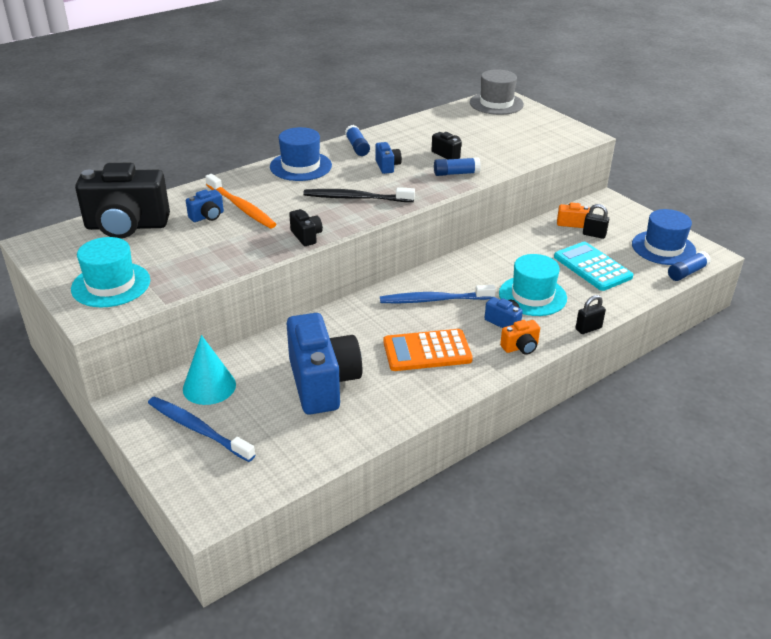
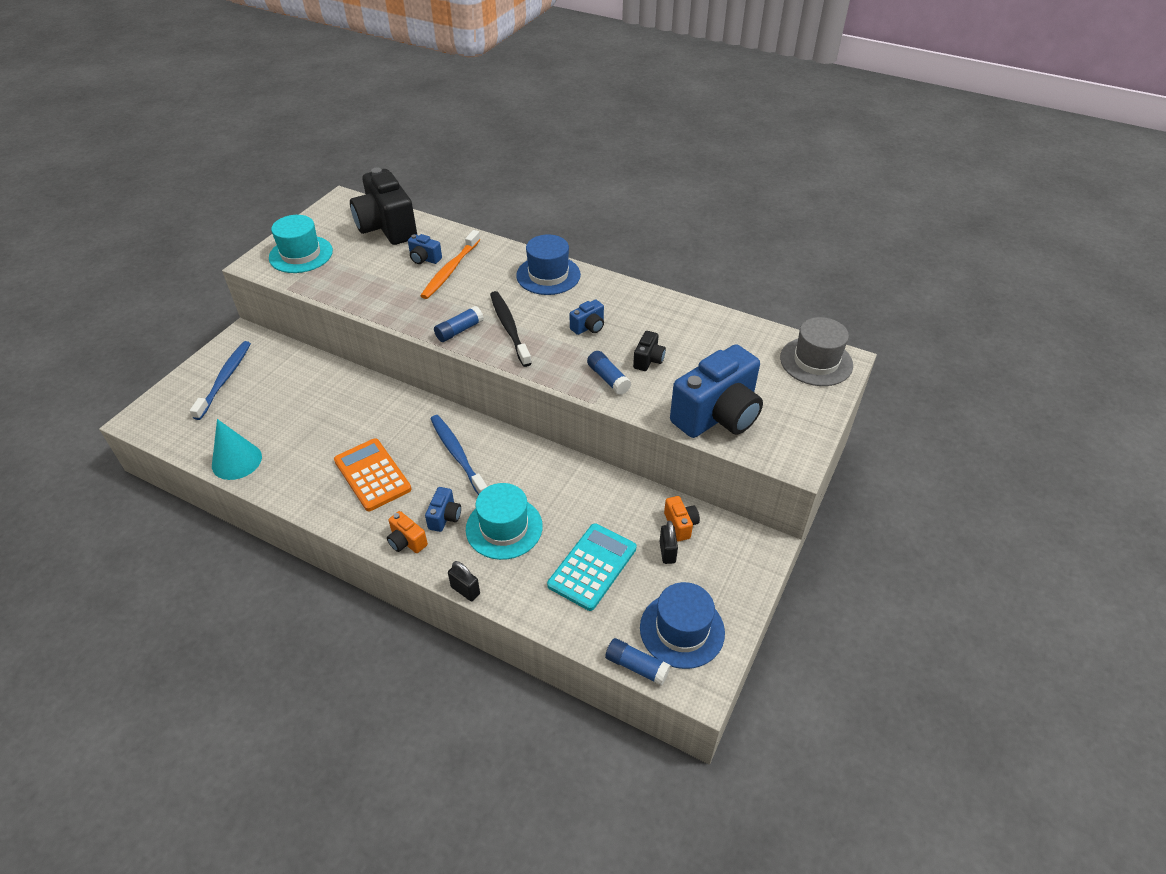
camera: 65 degrees right, 10 degrees up
(209, 386) = (276, 365): turquoise cone -> turquoise cone (237, 461)
(306, 236) = (421, 322): black camera -> none
(323, 383) = (302, 424): blue camera -> blue camera (717, 416)
(357, 147) = (615, 295): blue glue stick -> blue glue stick (459, 330)

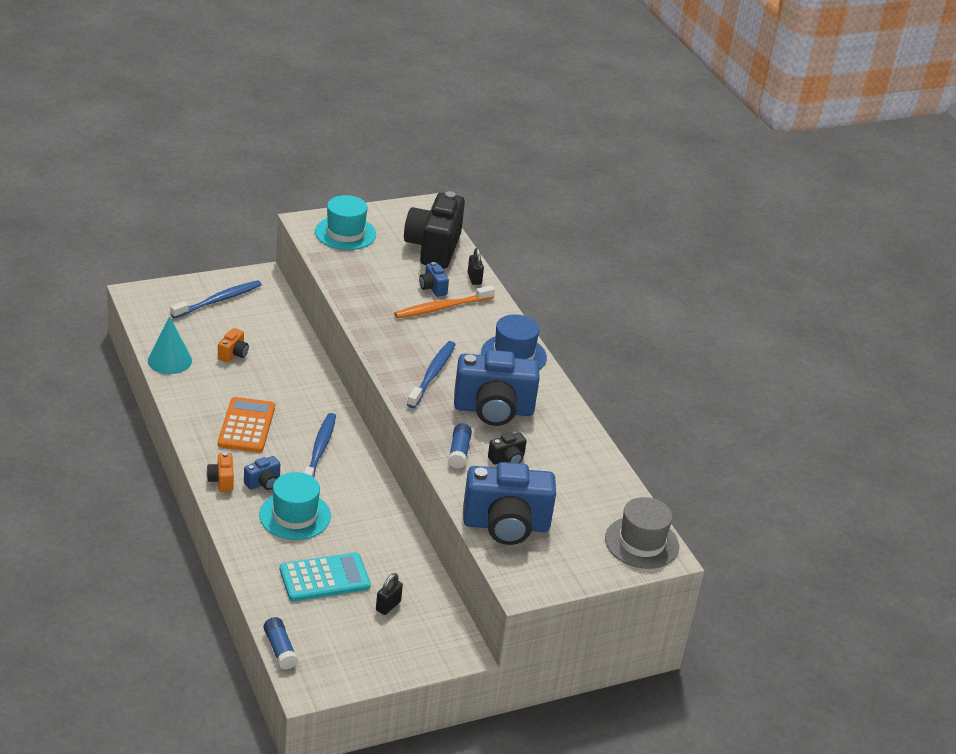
camera: 35 degrees right, 10 degrees down
(459, 330) = (393, 354): blue glue stick -> none
(465, 590) = (225, 533): black padlock -> black padlock (474, 278)
(509, 327) = (432, 374): black toothbrush -> blue toothbrush
(588, 327) = (493, 410): blue camera -> blue camera, size x2.31
(680, 525) = (420, 597): orange camera -> orange camera (233, 354)
(682, 630) = (336, 653): blue hat -> none

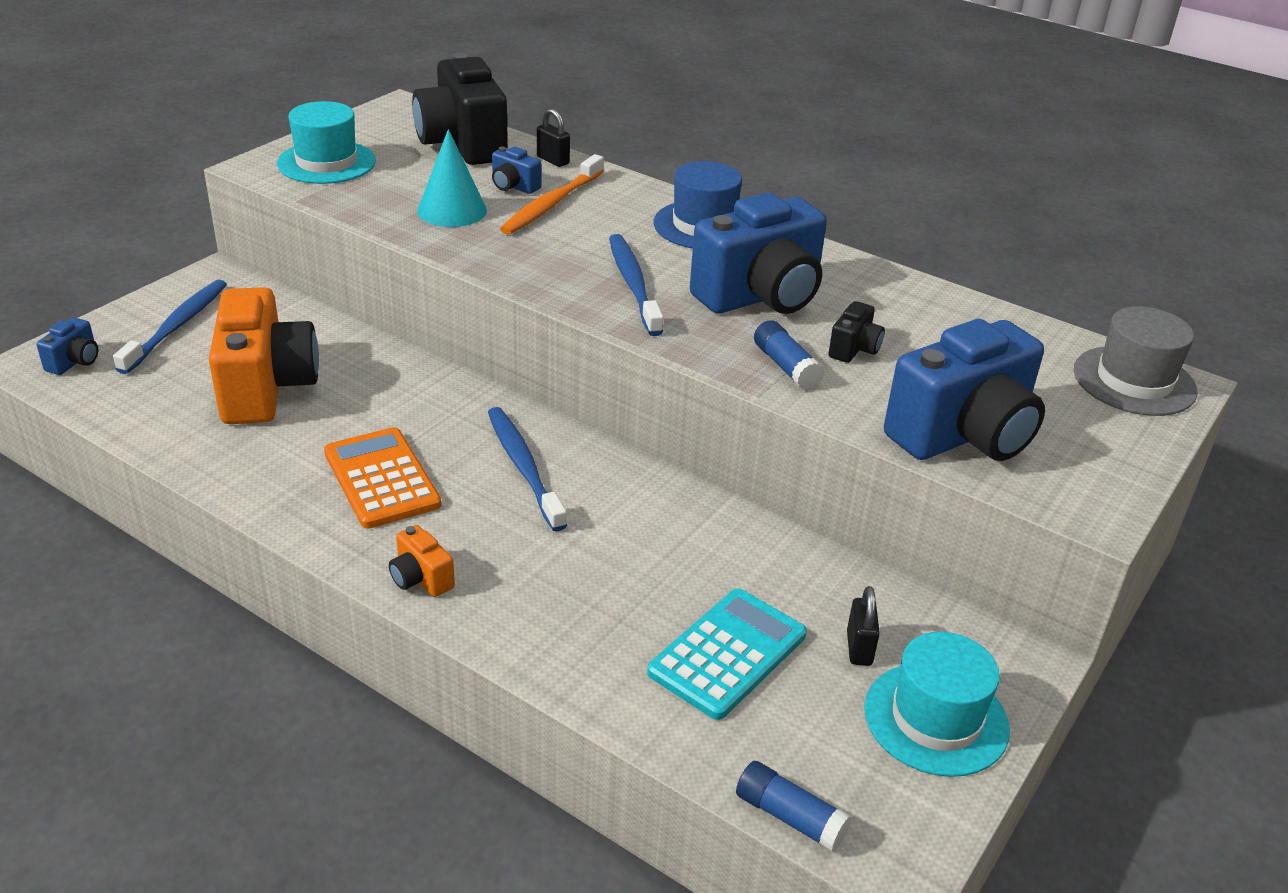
camera: 30 degrees left, 0 degrees up
(169, 360) = (170, 435): turquoise cone -> turquoise cone (452, 210)
(233, 354) = (266, 388): orange camera -> orange camera, size x2.31
(263, 483) = (489, 551): blue camera -> blue camera (75, 362)
(295, 515) = (585, 578): turquoise hat -> turquoise hat (936, 719)

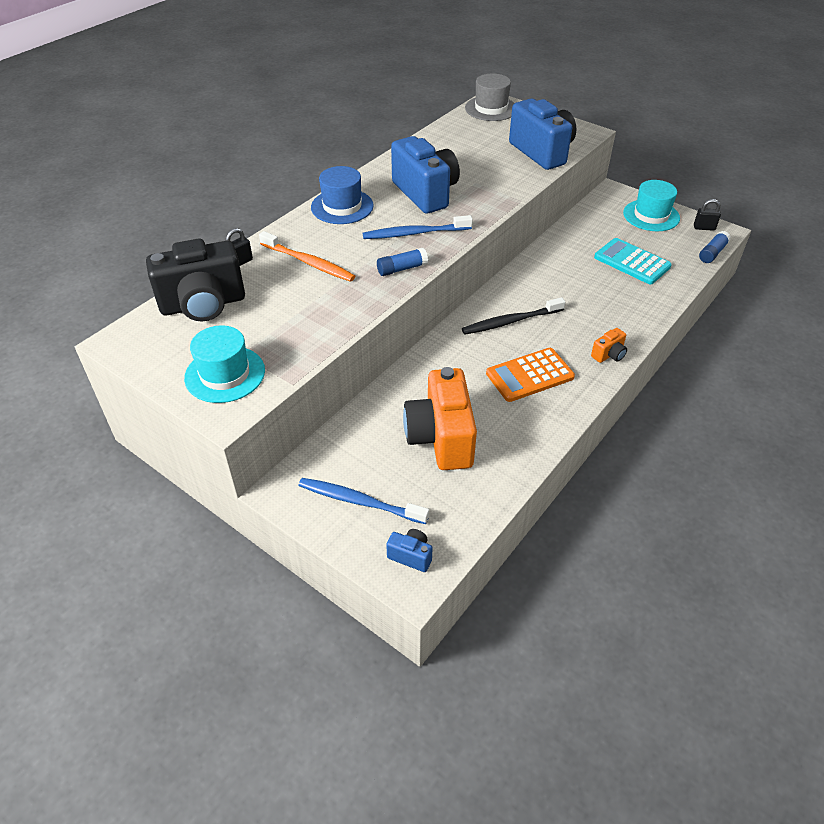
camera: 85 degrees left, 10 degrees up
(266, 388) = (441, 438): orange camera -> orange camera turned 90 degrees counterclockwise
(452, 210) = (315, 305): turquoise cone -> none
(513, 186) = (280, 279): blue camera -> none
(523, 466) = (510, 322): blue toothbrush -> black toothbrush
(786, 366) = (494, 191): blue glue stick -> blue glue stick (402, 269)
(854, 349) = (475, 171): black camera -> none
(859, 648) = (618, 229): black padlock -> black padlock (704, 228)

